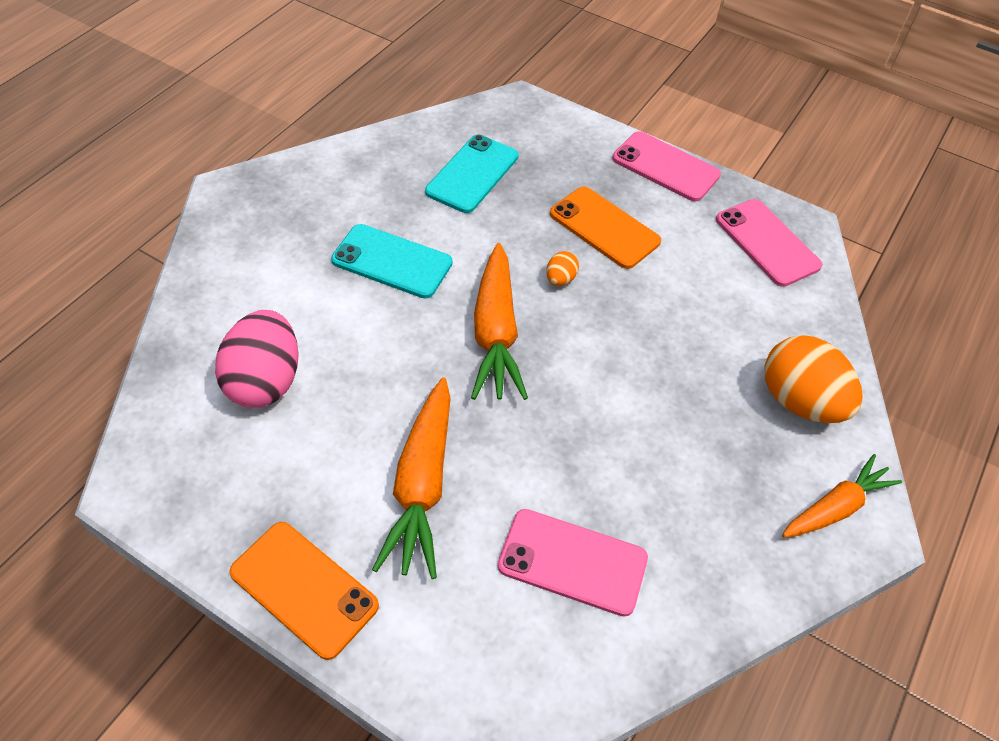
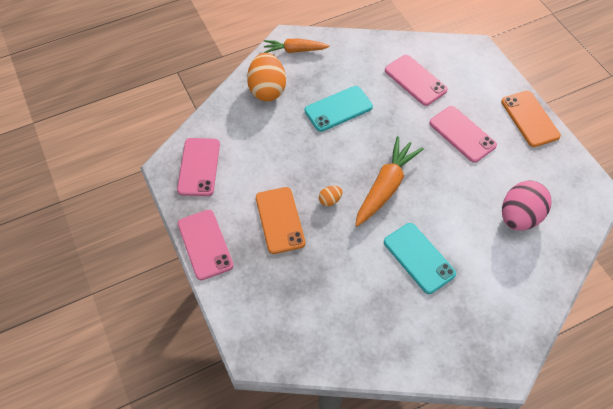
camera: 145 degrees left, 5 degrees up
(422, 485) = (462, 134): orange carrot -> pink phone
(472, 174) = (331, 301): turquoise phone -> turquoise phone (338, 109)

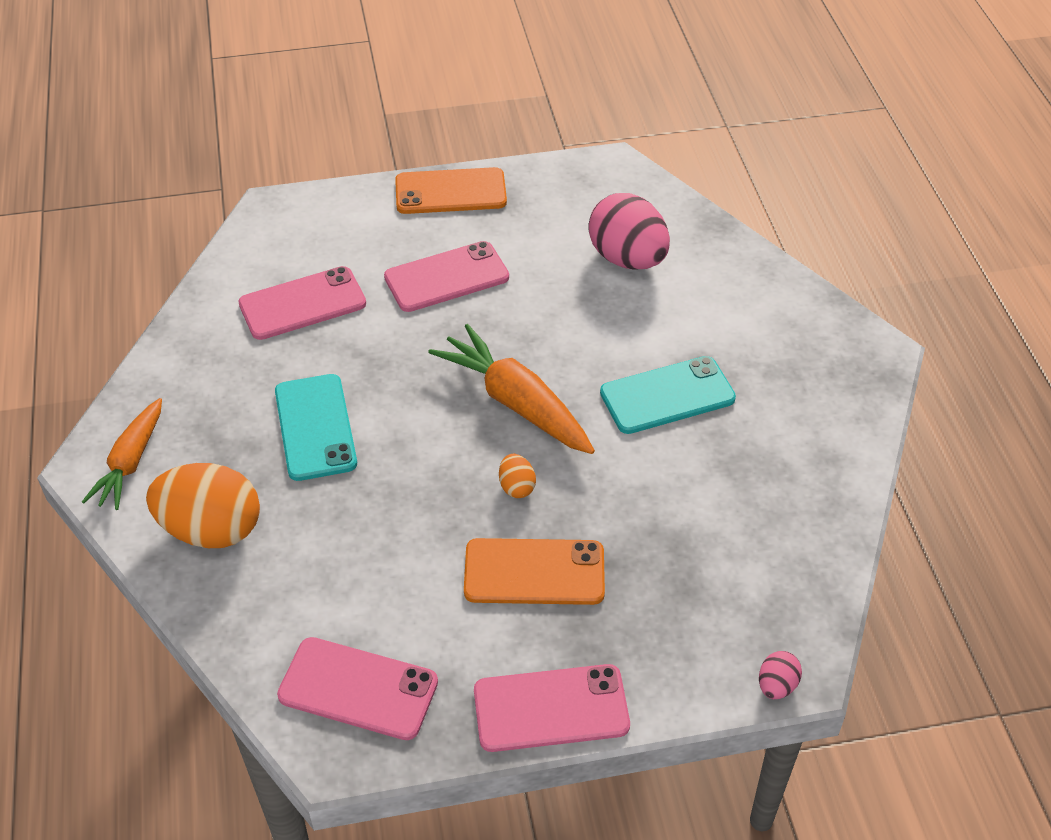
camera: 75 degrees left, 10 degrees down
(240, 344) = (776, 685): none -> pink egg

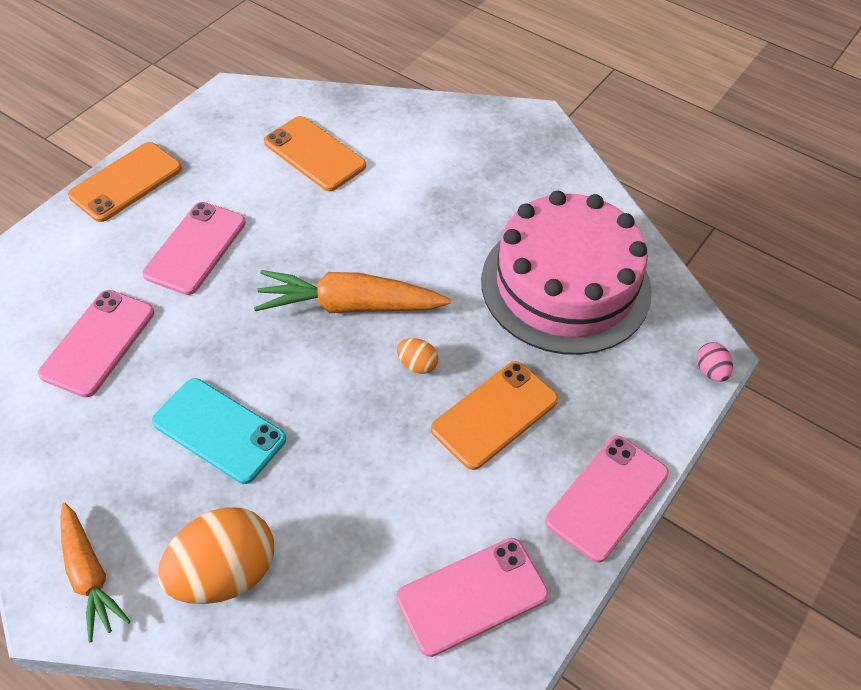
camera: 45 degrees left, 5 degrees up
(627, 259) = (314, 154): pink egg -> orange phone
(667, 395) = (444, 231): turquoise phone -> none
(725, 514) = (565, 285): none -> pink cake

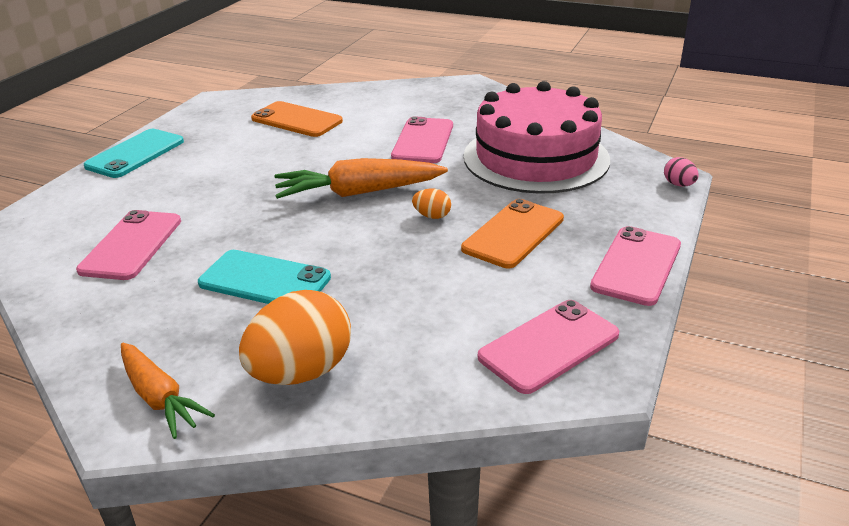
camera: 10 degrees left, 20 degrees down
(126, 182) = (135, 154): orange phone -> turquoise phone
(195, 248) = (209, 180): pink phone -> pink phone (423, 141)

